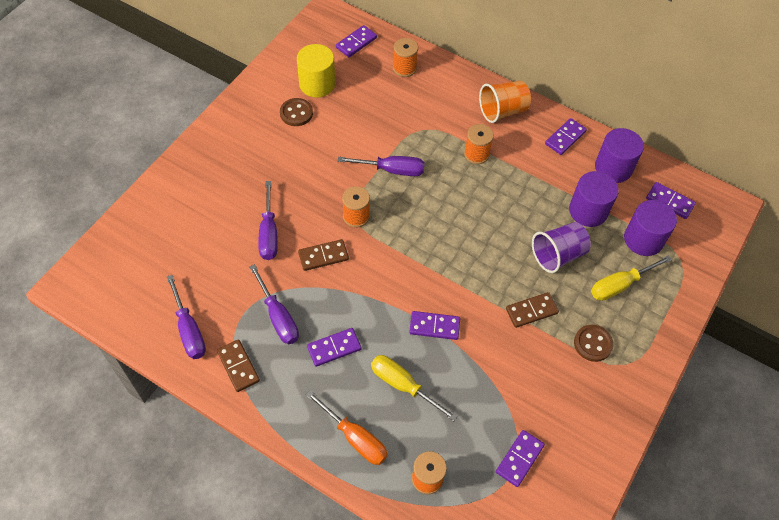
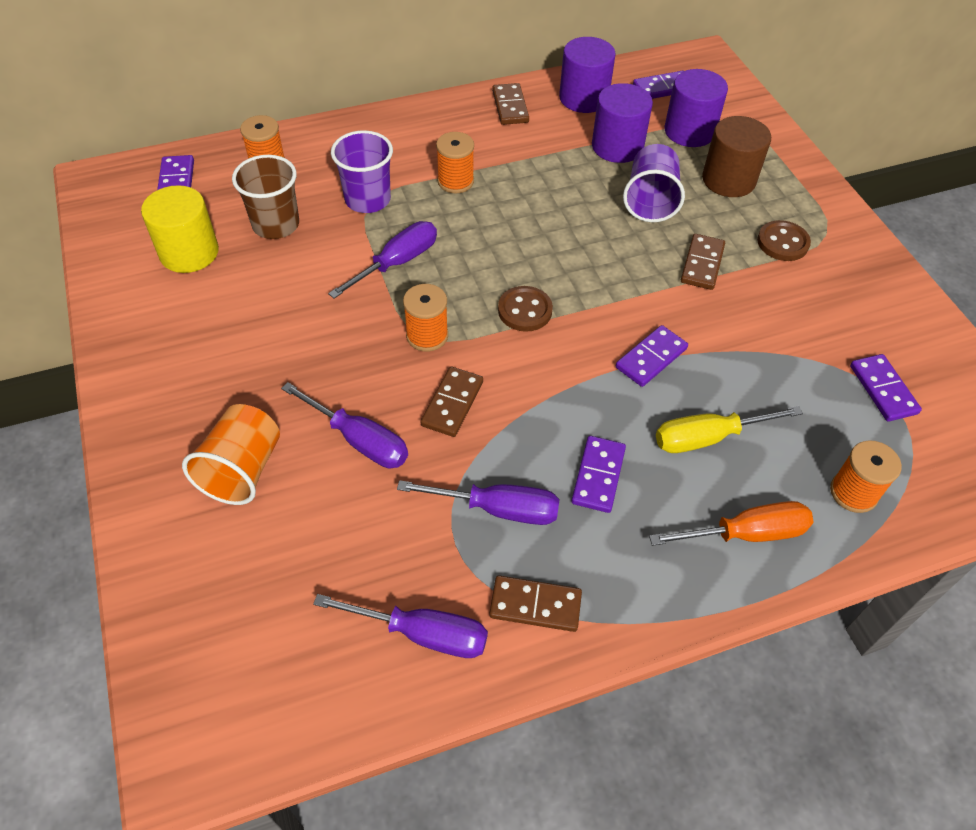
camera: 50 degrees left, 5 degrees down
(296, 113) = (207, 298): brown button -> brown button (525, 310)
(367, 102) = (276, 224): none -> brown cup
(423, 126) = (367, 199): none -> purple cup
(502, 111) = (422, 128): orange cup -> orange cup (242, 470)
(565, 138) = (510, 106): purple domino -> brown domino
(620, 285) = (728, 180): yellow screwdriver -> brown cylinder

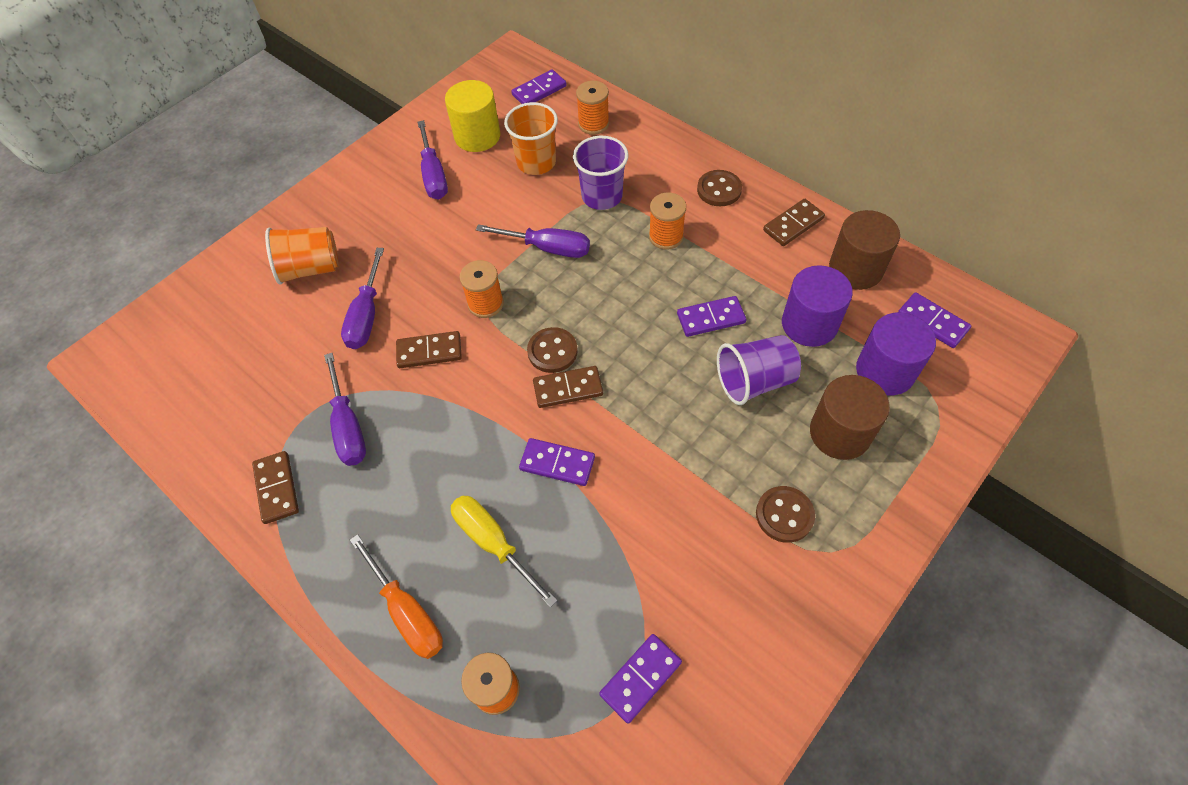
camera: 65 degrees right, 5 degrees up
(276, 224) = (536, 162): brown cup -> orange cup
(421, 633) = (228, 431): purple screwdriver -> purple screwdriver (433, 175)
(432, 127) = (719, 190): none -> brown button
(583, 98) = (855, 269): purple cylinder -> brown cylinder
(598, 476) = (411, 478): purple domino -> purple domino (711, 318)
(702, 264) = (701, 457): brown domino -> brown domino (568, 389)

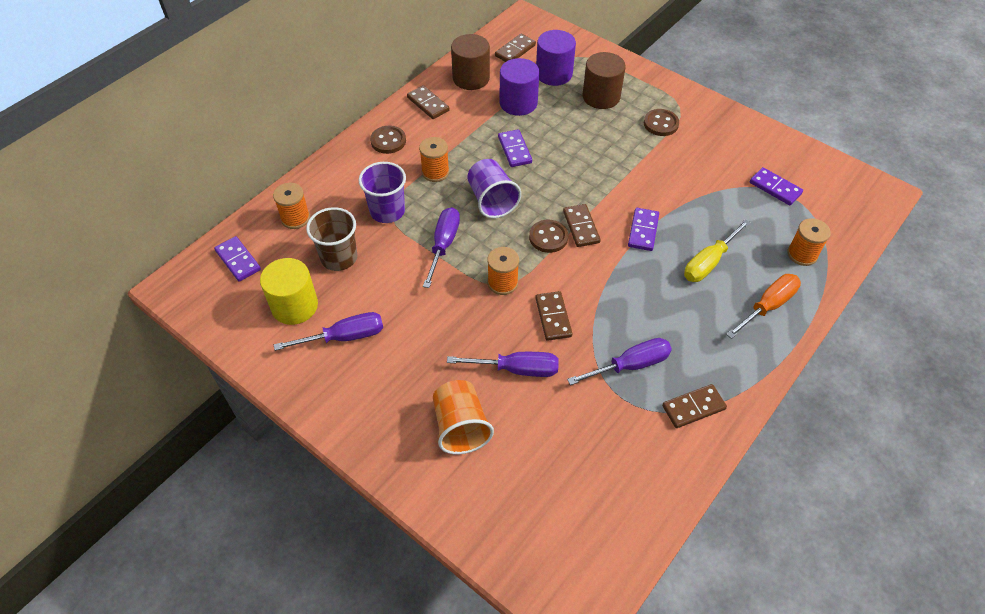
camera: 95 degrees left, 5 degrees down
(536, 162) = (339, 257): orange cup -> brown cup
(754, 381) = (566, 131): purple cup -> purple cup (492, 200)
(932, 322) = (515, 50): purple domino -> brown domino

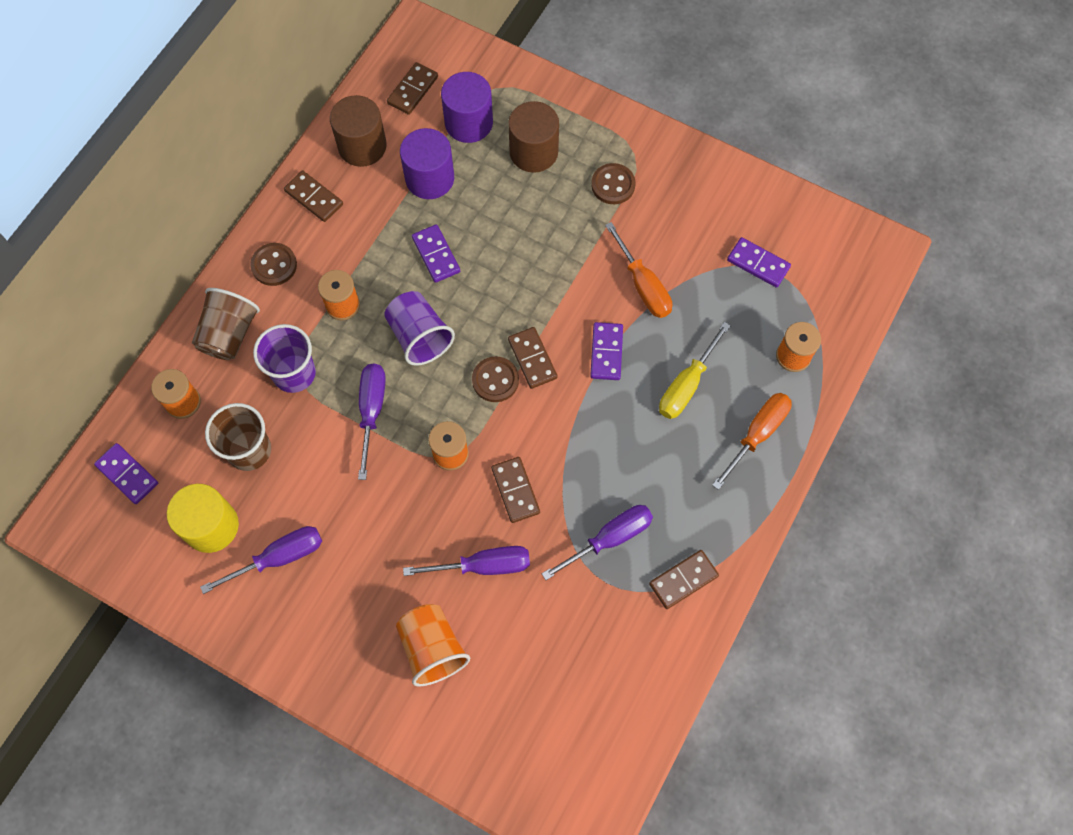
camera: 10 degrees left, 15 degrees up
(343, 179) = (229, 334): none -> brown cup
(678, 190) = (643, 285): none -> orange screwdriver

